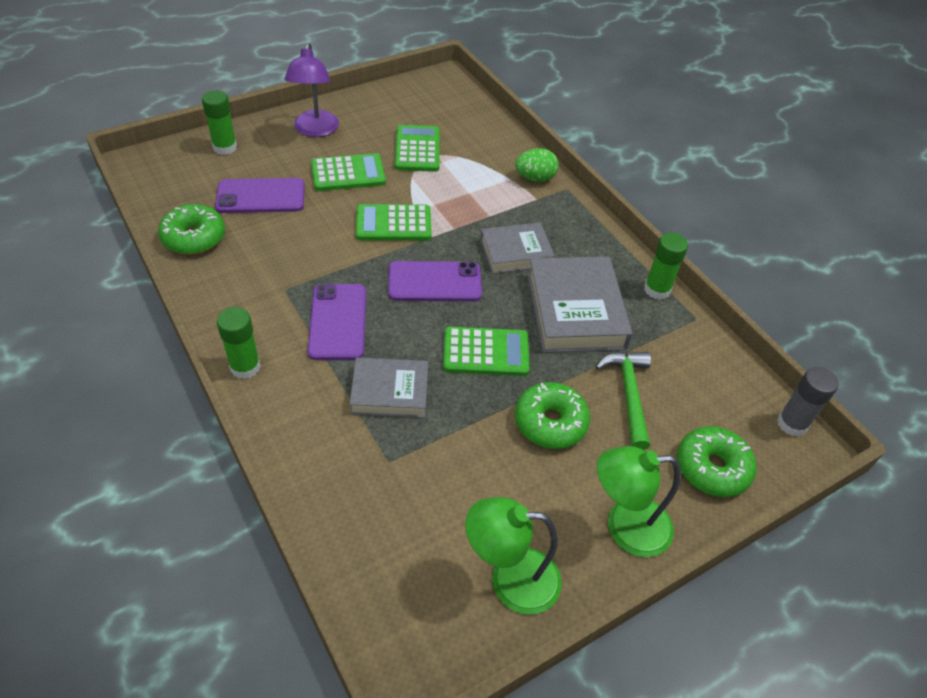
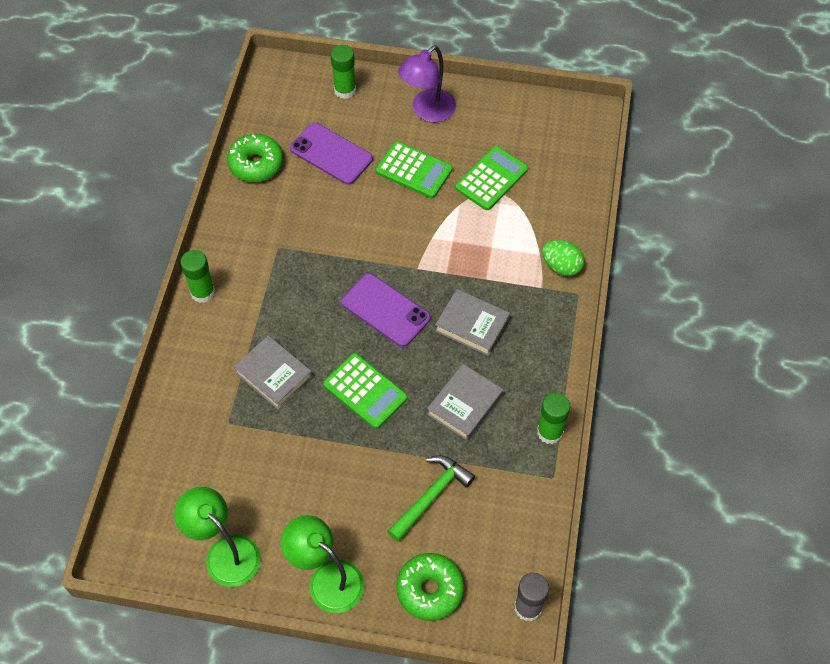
camera: 45 degrees right, 10 degrees up
(337, 322) = (289, 297): purple phone -> none
(393, 224) = (404, 239): green calculator -> none
(550, 422) = (355, 474): green donut -> none
(575, 311) = (464, 405): grey book -> grey book, size x0.63

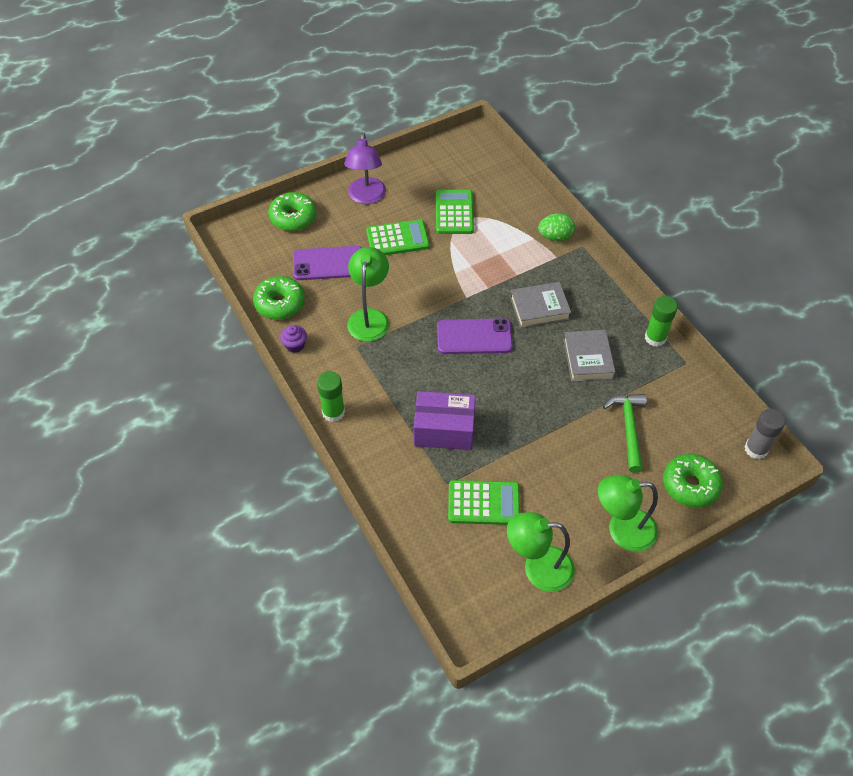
camera: 40 degrees left, 5 degrees down
(231, 210) = (295, 345): none -> purple cupcake
(273, 375) = (444, 430): grey book -> purple box
(315, 228) = (369, 317): none -> green lamp
(345, 90) = (293, 218): green glue stick -> green donut
(365, 391) = (516, 396): green calculator -> green calculator (483, 503)

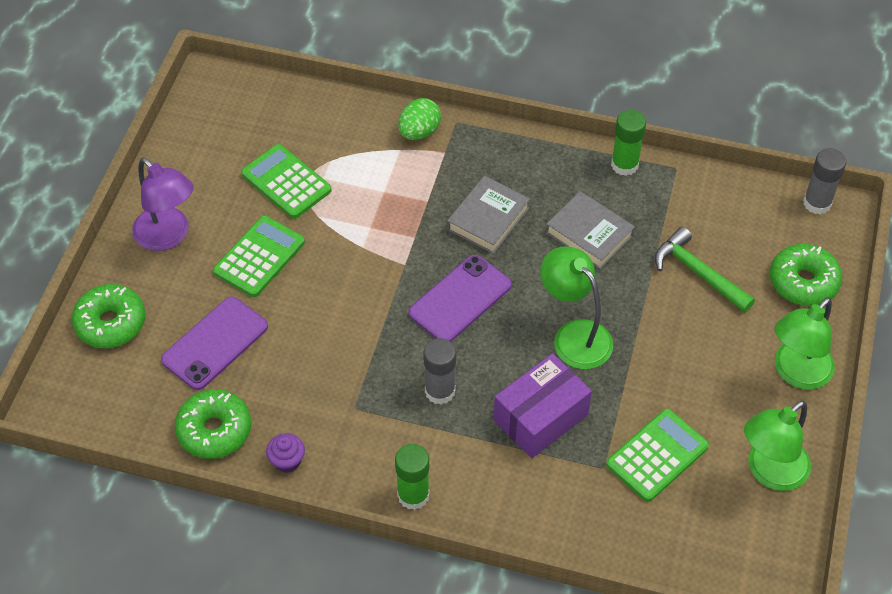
camera: 45 degrees left, 0 degrees up
(369, 317) = (331, 365): green lamp -> green lamp (574, 335)
(408, 373) = (440, 391): none -> grey glue stick

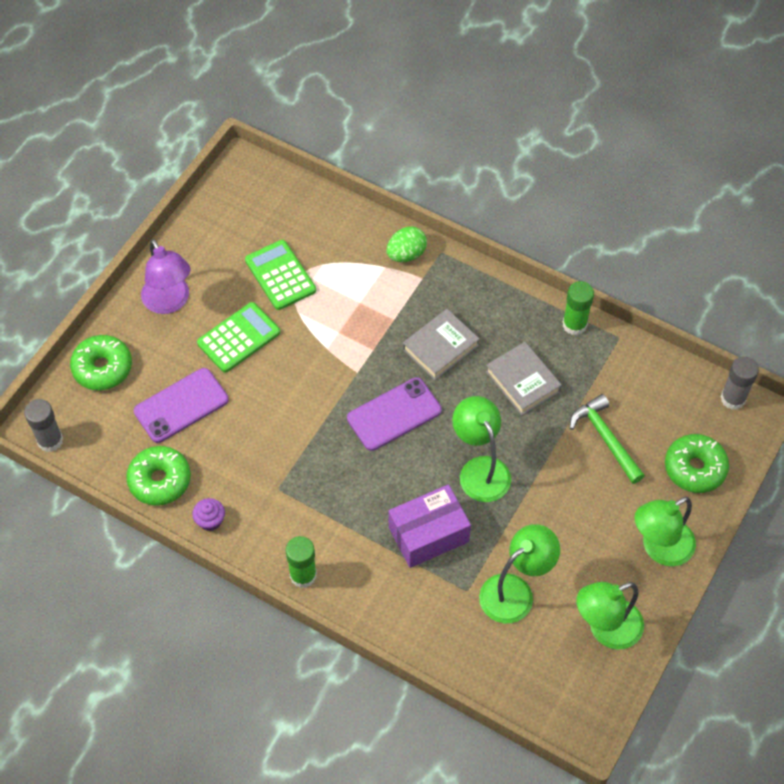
camera: 15 degrees right, 5 degrees up
(440, 391) = (352, 491): grey glue stick -> grey glue stick (50, 440)
(657, 455) = (515, 591): green calculator -> green lamp

